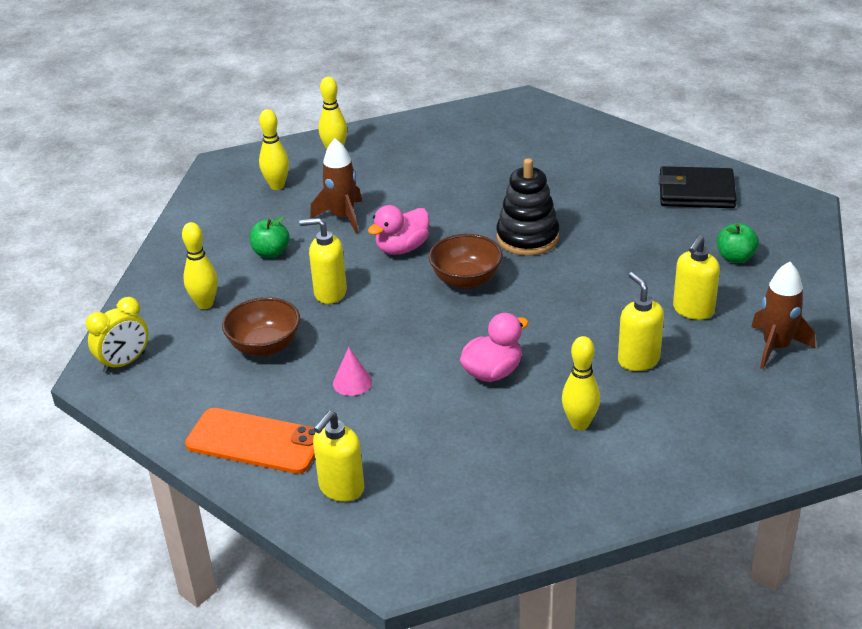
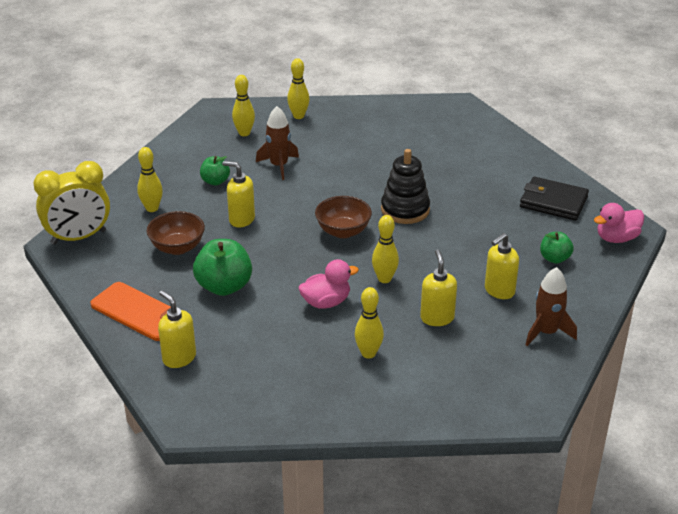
camera: 15 degrees right, 0 degrees up
(124, 362) = (79, 237): yellow clock -> yellow clock, size x1.62
(341, 488) = (179, 358): yellow soap dispenser -> yellow soap dispenser turned 90 degrees clockwise
(352, 382) = (224, 286): pink cone -> green apple
(402, 248) = (309, 198): pink duck -> pink duck (616, 238)
(549, 327) = (384, 279): none -> yellow bowling pin

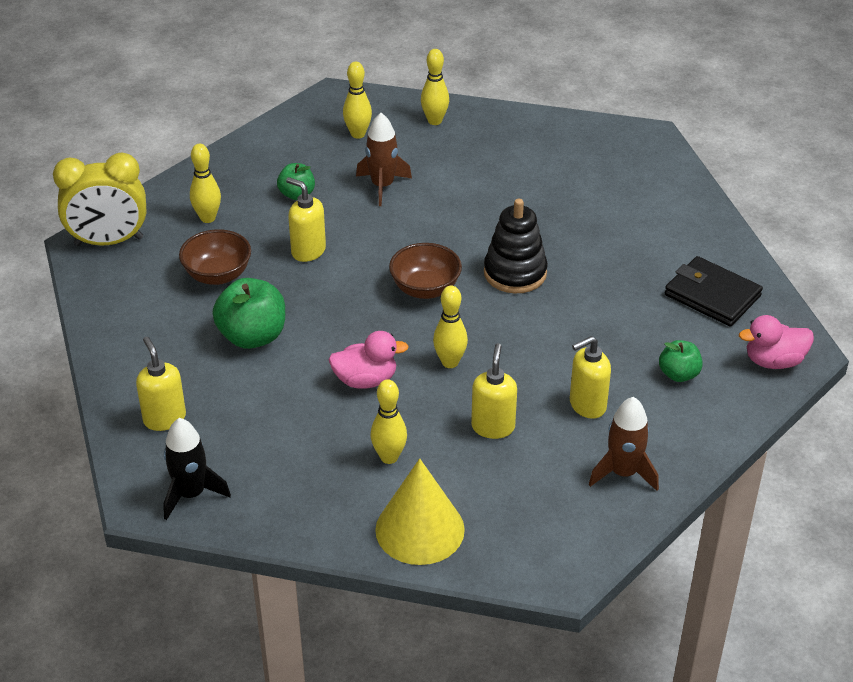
camera: 15 degrees right, 5 degrees up
(138, 312) = (140, 350): orange phone -> none
(224, 409) = (191, 494): none -> black rocket
(415, 400) = (420, 529): none -> yellow cone

